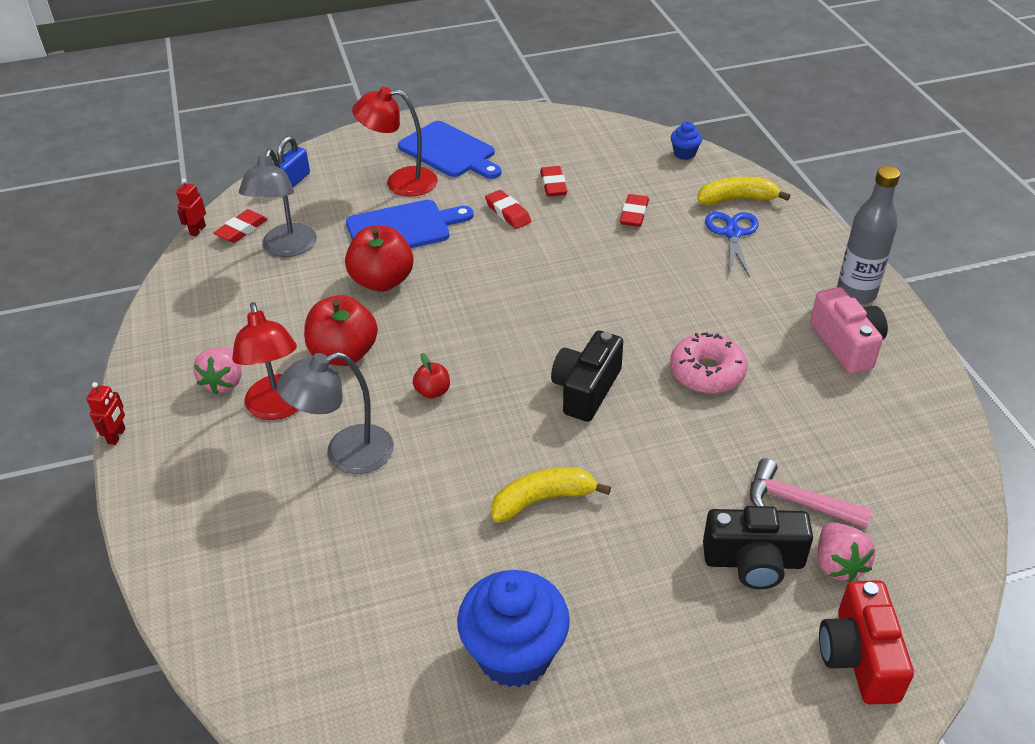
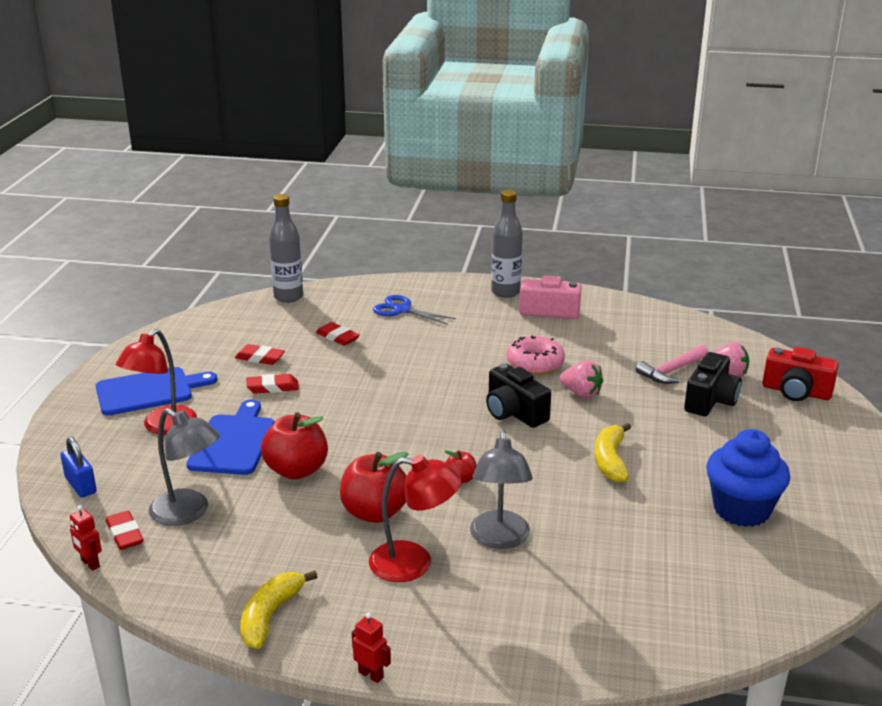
camera: 65 degrees left, 15 degrees down
(224, 382) = (352, 589): pink strawberry -> pink strawberry (581, 393)
(684, 154) = (288, 297): blue cupcake -> grey bottle
(736, 199) = (366, 296): yellow banana -> yellow banana (270, 616)

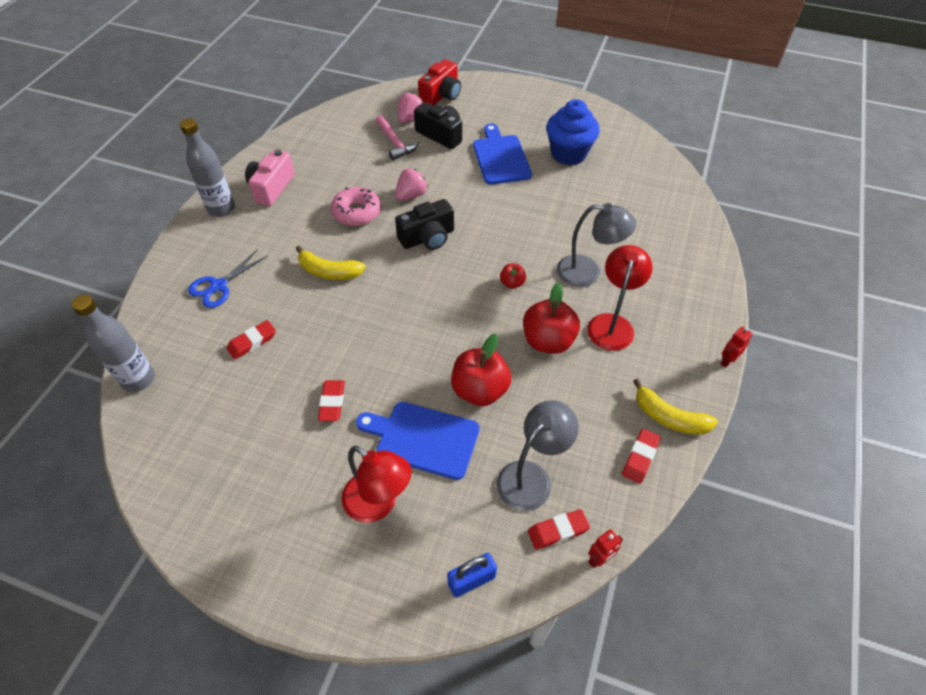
camera: 80 degrees left, 25 degrees up
(149, 391) = (300, 521): blue cutting board -> blue cutting board (501, 157)
(260, 358) = (268, 411): red eraser -> red eraser (640, 457)
(610, 461) = (504, 199): yellow banana -> yellow banana (329, 272)

